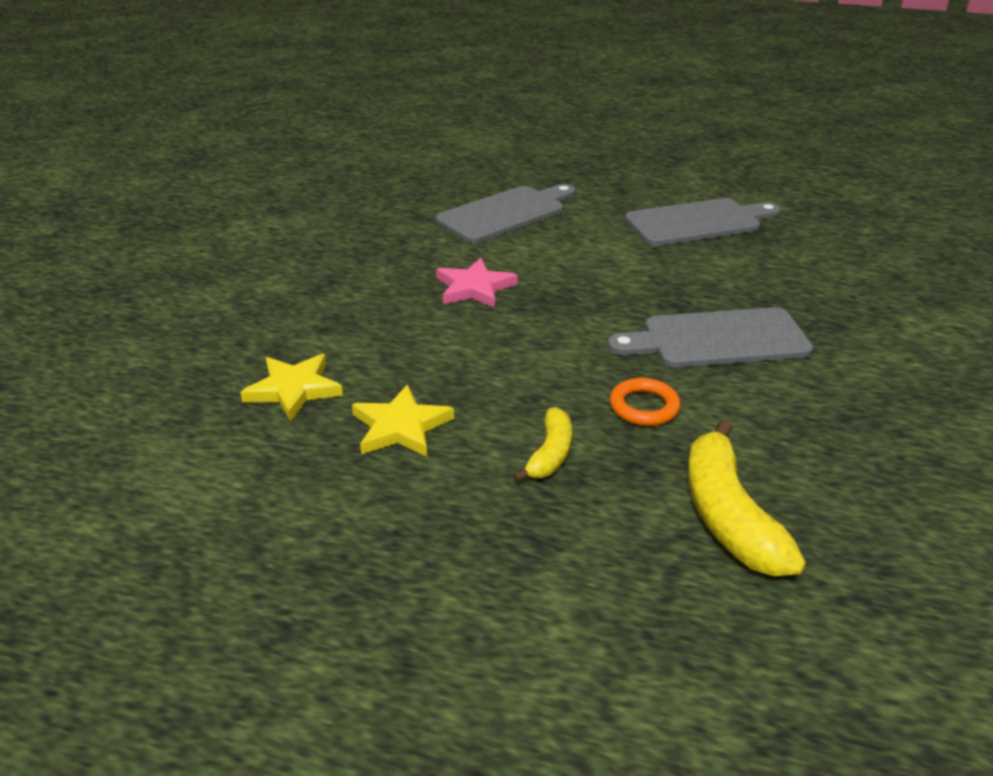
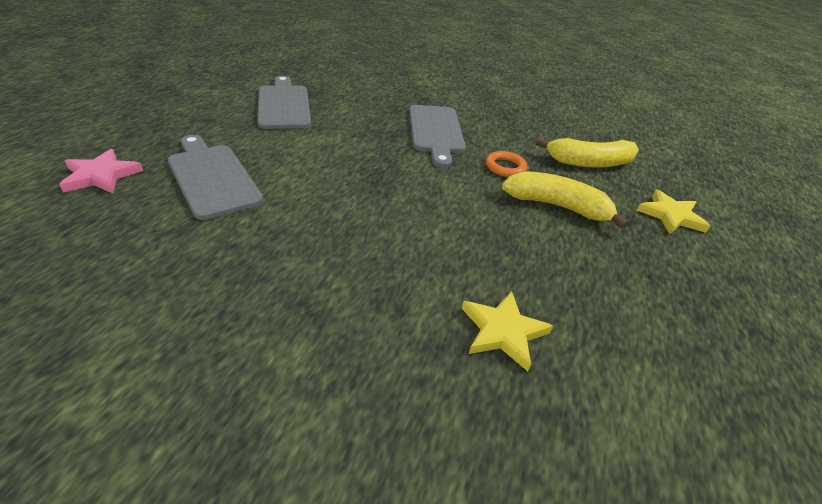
camera: 90 degrees left, 5 degrees up
(400, 427) = (544, 267): yellow star -> yellow star (671, 215)
(474, 288) = (347, 211): pink star -> pink star (101, 176)
(550, 454) = (557, 206): yellow banana -> yellow banana, size x1.72

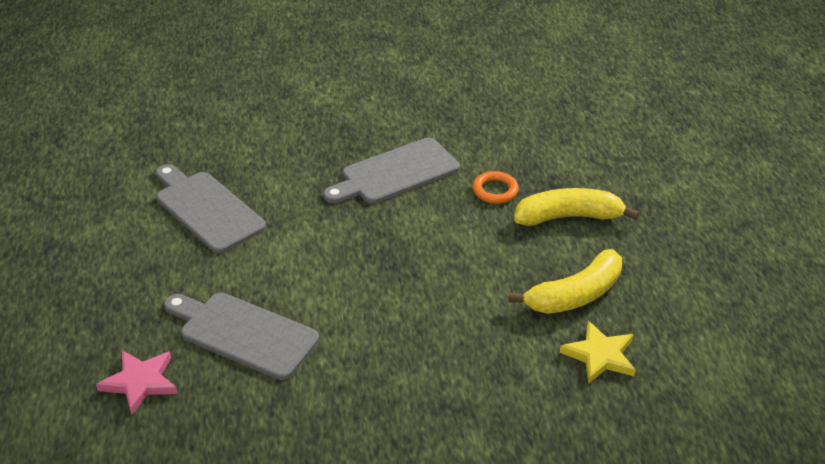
camera: 25 degrees left, 0 degrees up
(436, 131) = (395, 173): grey cutting board -> grey cutting board turned 90 degrees clockwise
(589, 163) = (566, 147): yellow banana -> yellow banana (575, 295)
(671, 215) = (665, 182): yellow star -> none

